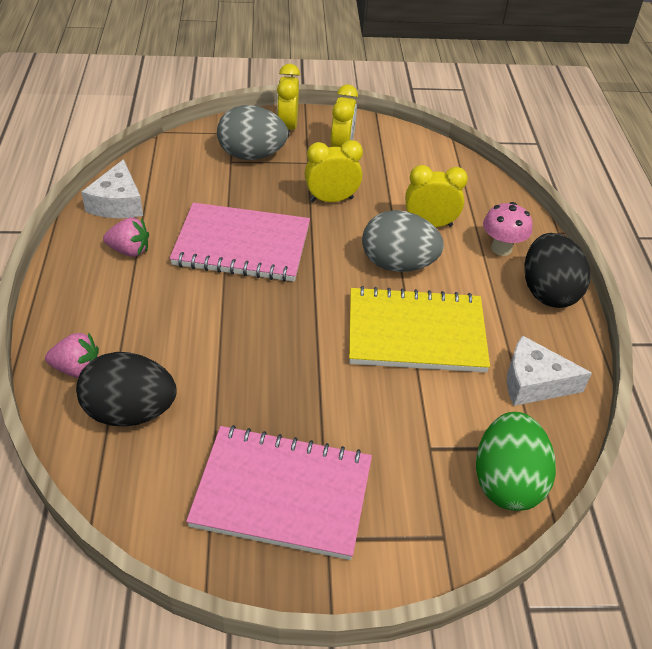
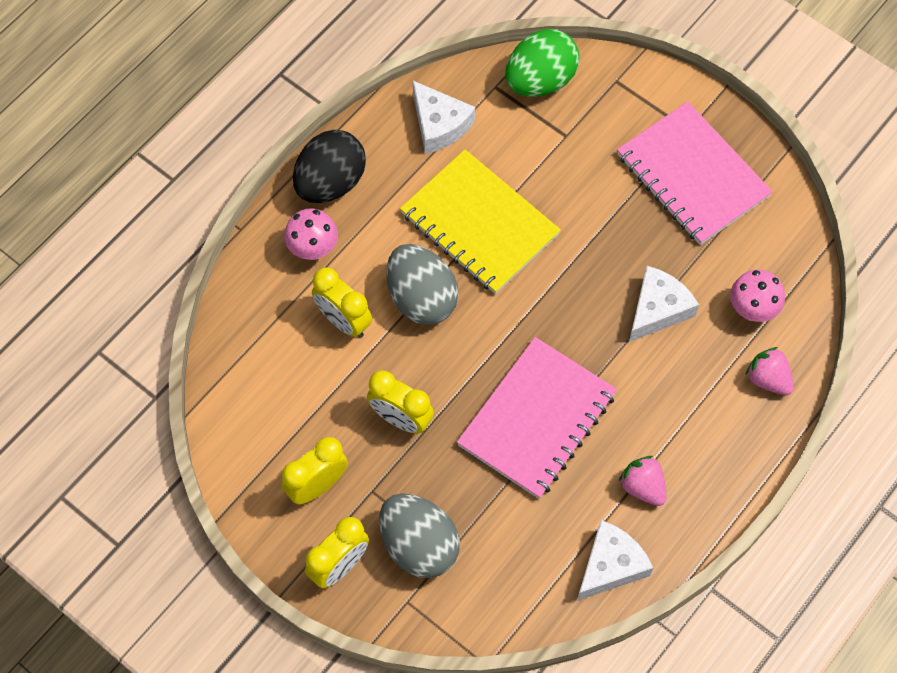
camera: 135 degrees left, 20 degrees up
(130, 412) = (752, 310): black egg -> pink mushroom
(215, 362) = (657, 309): none -> white cheese
(242, 245) = (537, 419): pink notebook -> pink notebook turned 75 degrees clockwise

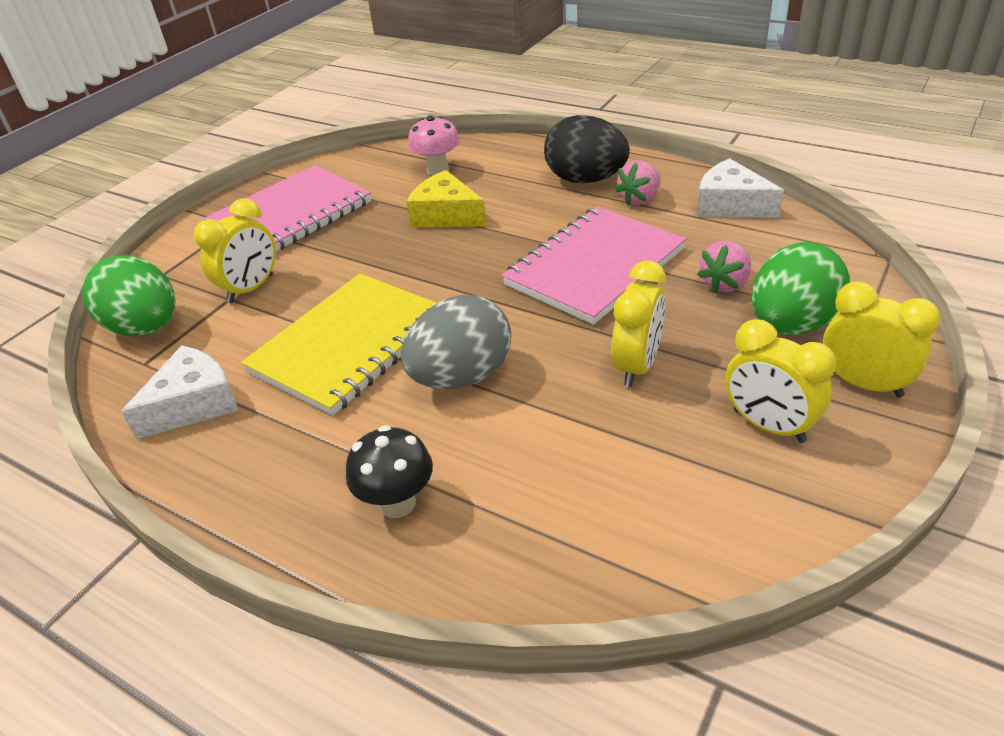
camera: 95 degrees left, 25 degrees down
(313, 249) = (397, 503): pink mushroom -> black mushroom
(330, 182) = (278, 505): black egg -> black egg (585, 180)
(343, 321) = (511, 446): yellow clock -> yellow clock (251, 289)
(419, 545) = (791, 324): grey egg -> green egg
(537, 419) = (595, 267): pink notebook -> pink notebook turned 75 degrees counterclockwise
(657, 309) = (446, 215): white cheese -> yellow cheese
(768, 379) = (505, 156): pink strawberry -> pink strawberry (725, 283)

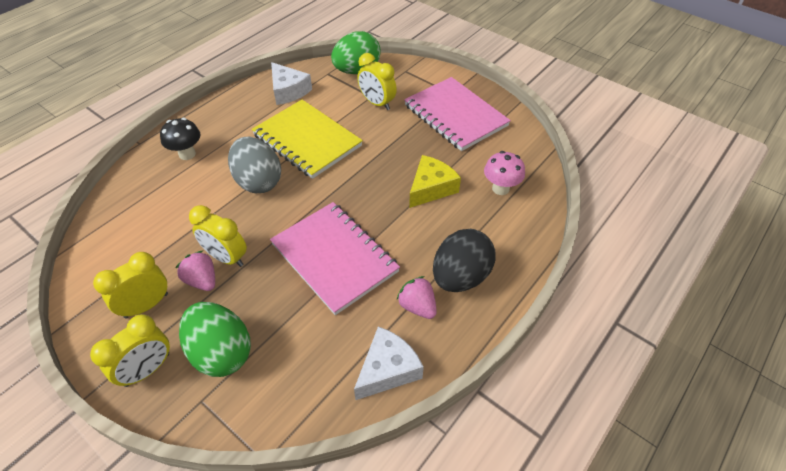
camera: 95 degrees right, 10 degrees up
(725, 283) = (283, 328): pink strawberry -> pink strawberry (202, 280)

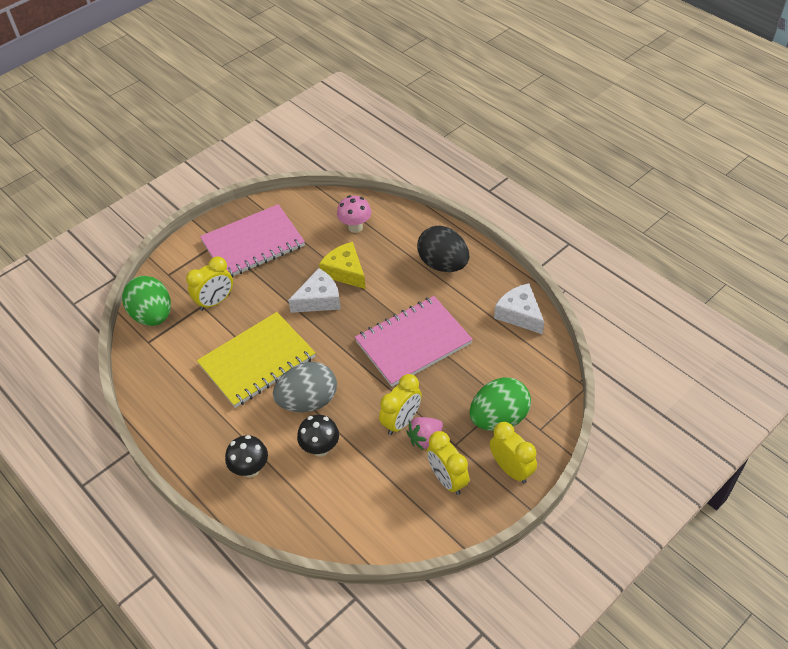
camera: 80 degrees left, 0 degrees up
(202, 197) = (320, 448): none -> black mushroom
(288, 91) = (168, 378): white cheese -> white cheese (319, 299)
(417, 306) = (467, 292): pink strawberry -> none

